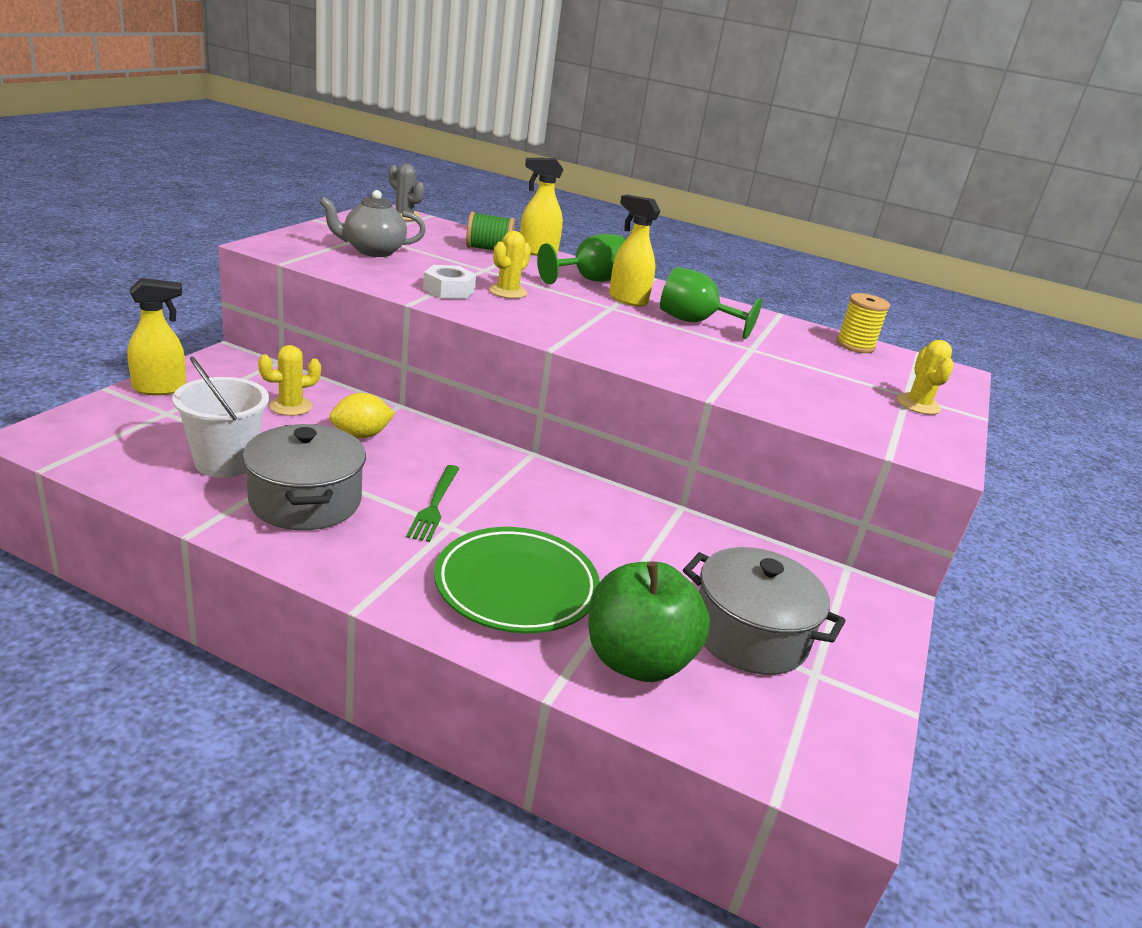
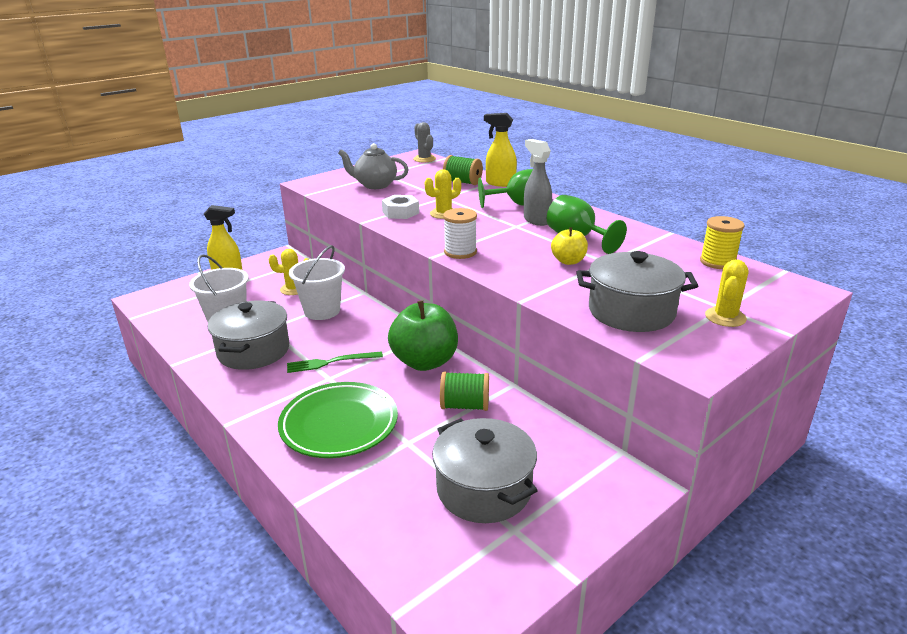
camera: 30 degrees right, 0 degrees up
(361, 435) = (322, 311): yellow lemon -> white bucket
(434, 505) = (331, 362): green fork -> green fork turned 45 degrees clockwise
(580, 342) = (460, 252): none -> white spool
(627, 299) = (536, 220): yellow spray bottle -> grey spray bottle
(637, 660) = (380, 490): green apple -> green apple (425, 362)
(649, 540) = (464, 406): none -> green spool
(712, 349) = (568, 261): none -> yellow apple
(831, 405) = (631, 311): none -> grey pot

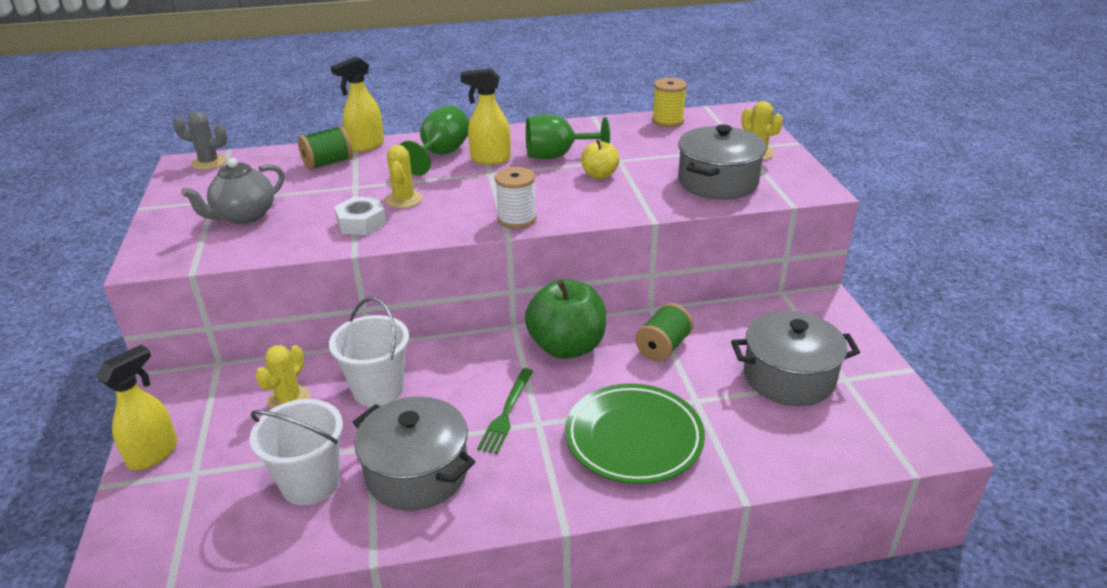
camera: 60 degrees left, 5 degrees up
(536, 220) = (490, 159): grey spray bottle -> yellow spray bottle

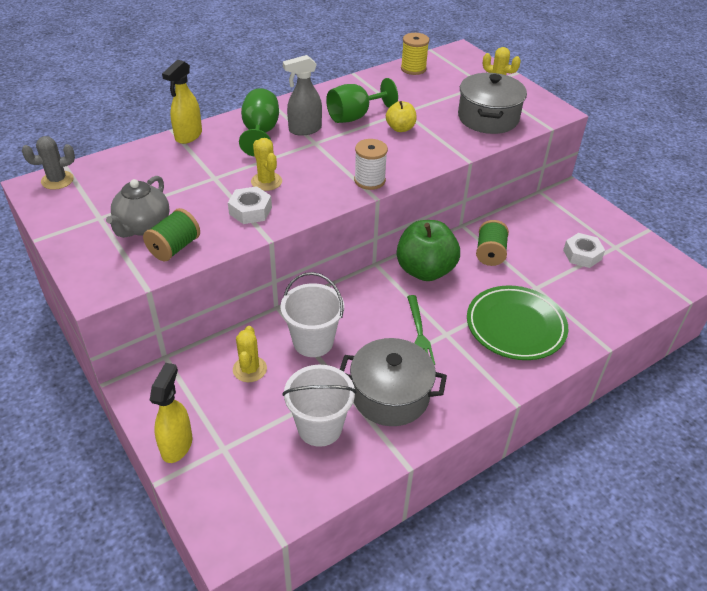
camera: 25 degrees left, 10 degrees up
(328, 163) = (170, 159): green spool -> green spool (174, 248)
(490, 159) = (304, 130): yellow spray bottle -> grey spray bottle
(789, 377) = (582, 255): grey pot -> white nut

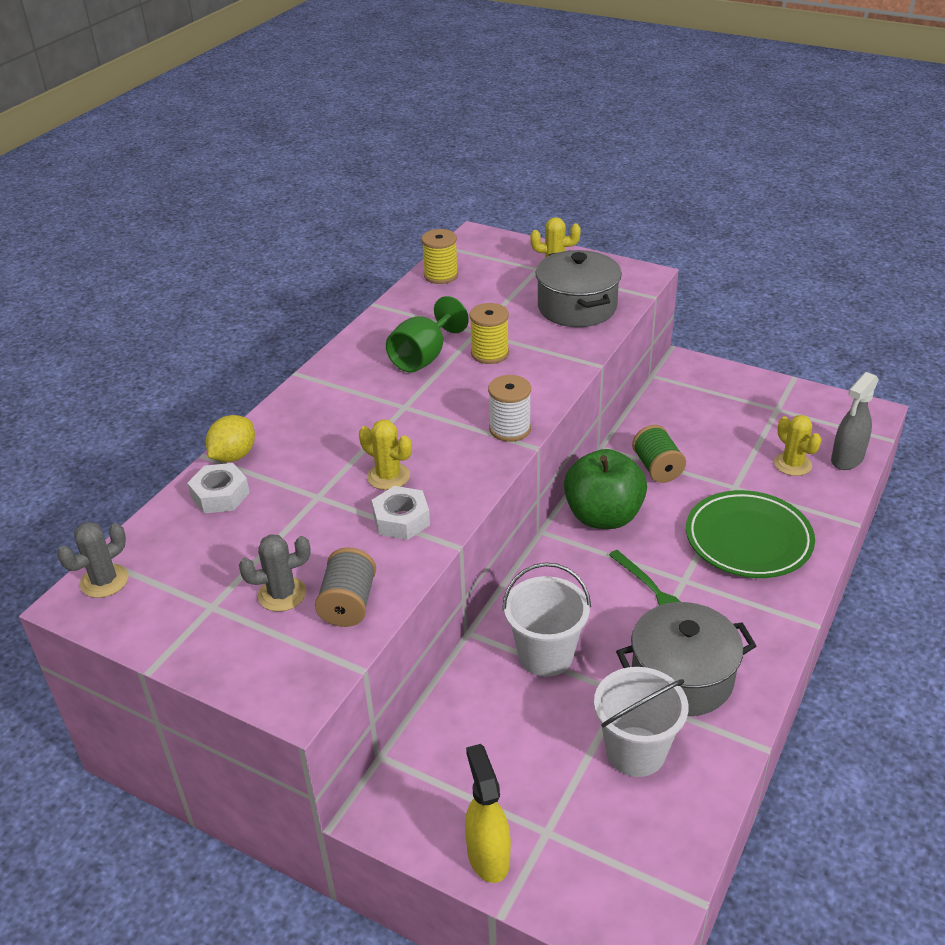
camera: 25 degrees left, 5 degrees down
(143, 226) = (282, 594): grey teapot -> grey cactus
(174, 248) = (348, 604): green spool -> grey spool
(188, 136) = (234, 456): yellow spray bottle -> yellow lemon
(249, 369) = (498, 722): yellow cactus -> yellow cactus (792, 464)
(260, 133) = (325, 418): green goblet -> none
(304, 130) = (377, 395): grey spray bottle -> grey spray bottle (847, 459)
(400, 128) = (490, 353): yellow apple -> yellow spool
(582, 255) = (752, 431): white nut -> white nut (220, 495)

